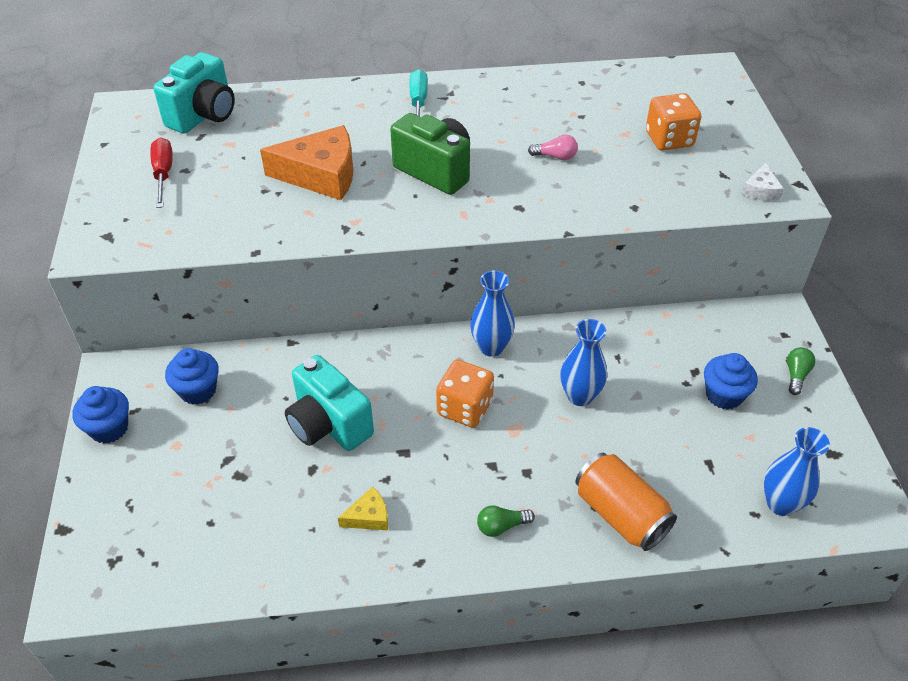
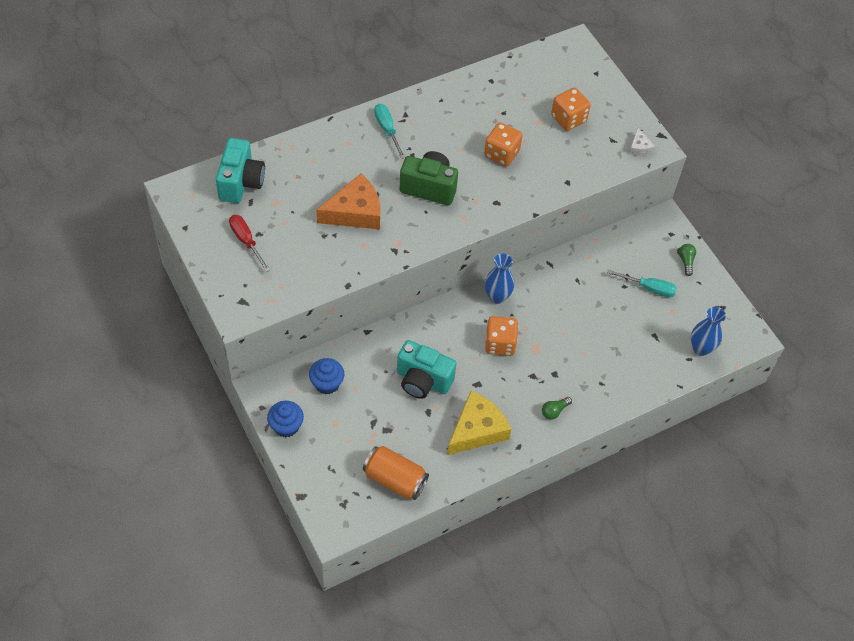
camera: 25 degrees left, 10 degrees up
(369, 516) = (477, 430): yellow cheese -> yellow cheese, size x2.15
(555, 156) = (501, 154): pink light bulb -> orange dice
(580, 396) = (565, 314): blue vase -> none
(620, 514) = (617, 383): orange can -> orange can (395, 479)
(724, 395) = (649, 288): blue cupcake -> turquoise screwdriver

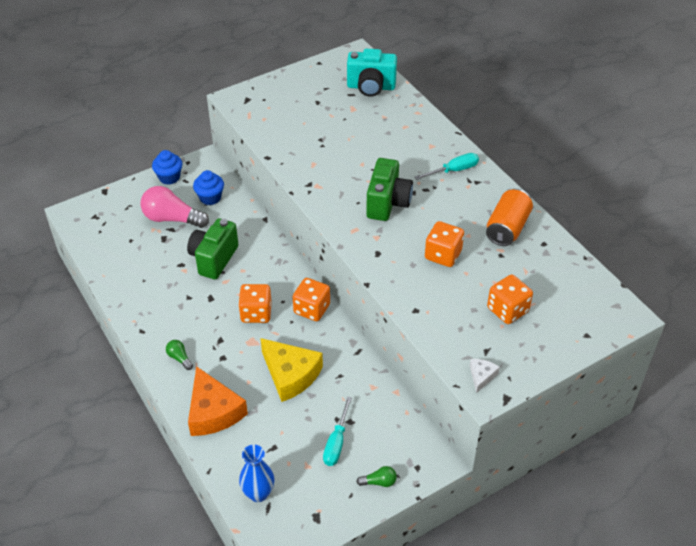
camera: 90 degrees right, 10 degrees down
(246, 241) = (308, 96): red screwdriver -> none
(355, 212) = (350, 156): orange cheese -> orange cheese (213, 411)
(356, 422) = (172, 219): none -> pink light bulb
(395, 479) = (114, 246): orange can -> orange can (507, 228)
(423, 380) = (214, 259): turquoise camera -> green camera
(477, 430) = (161, 299): yellow cheese -> yellow cheese (290, 374)
(497, 296) = (312, 309): blue vase -> orange dice
(639, 147) = (481, 376): white cheese -> white cheese turned 120 degrees clockwise

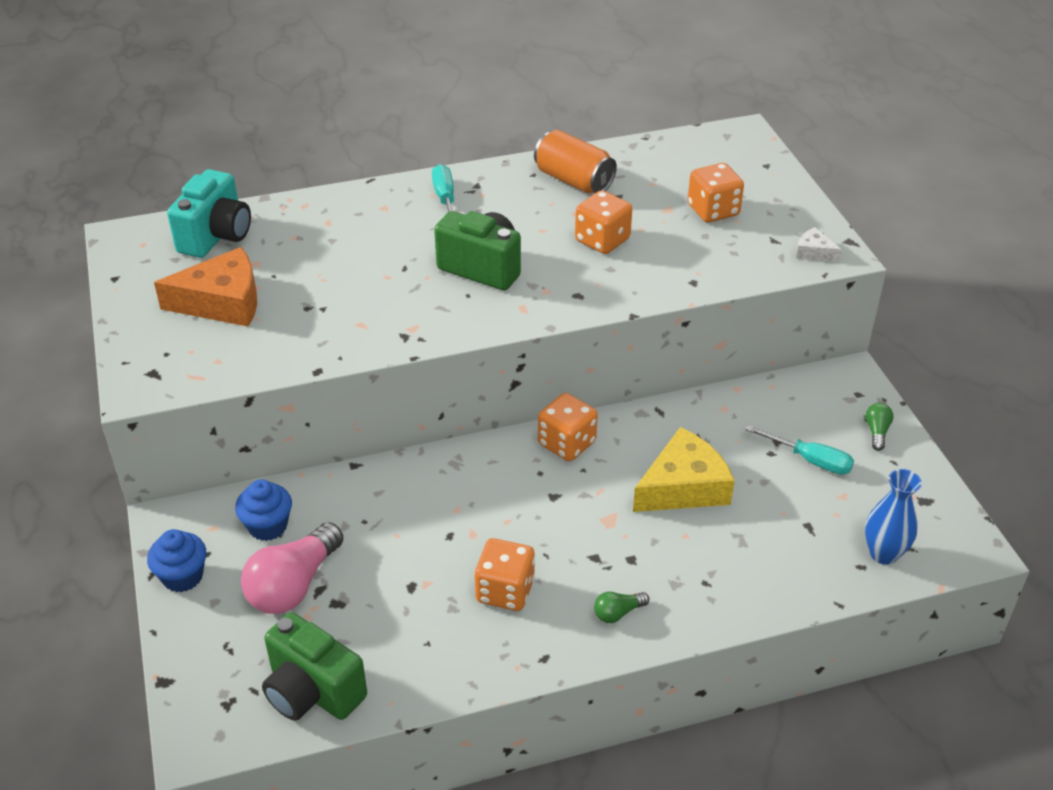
camera: 75 degrees left, 5 degrees down
(213, 411) = (733, 584): orange cheese -> orange cheese (222, 302)
(214, 259) = (417, 541): green camera -> green camera (312, 692)
(256, 313) = (554, 506): orange dice -> orange dice (505, 591)

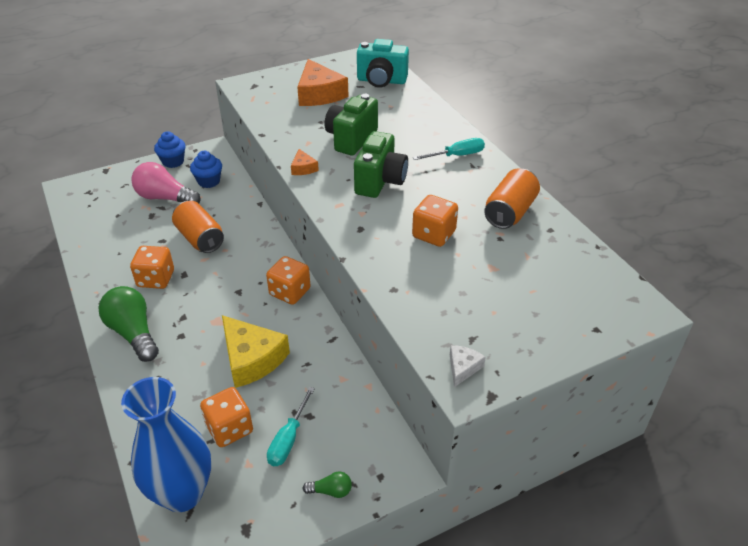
camera: 80 degrees right, 0 degrees up
(312, 692) = (91, 217): green camera -> green camera (351, 139)
(421, 538) = (200, 238): none -> orange can
(427, 333) = (303, 168): none -> orange cheese
(618, 613) = (133, 333): green light bulb -> green light bulb, size x2.17
(713, 210) = (502, 295): orange dice -> orange dice (229, 428)
(883, 554) = (182, 493): blue vase -> blue vase, size x1.73

